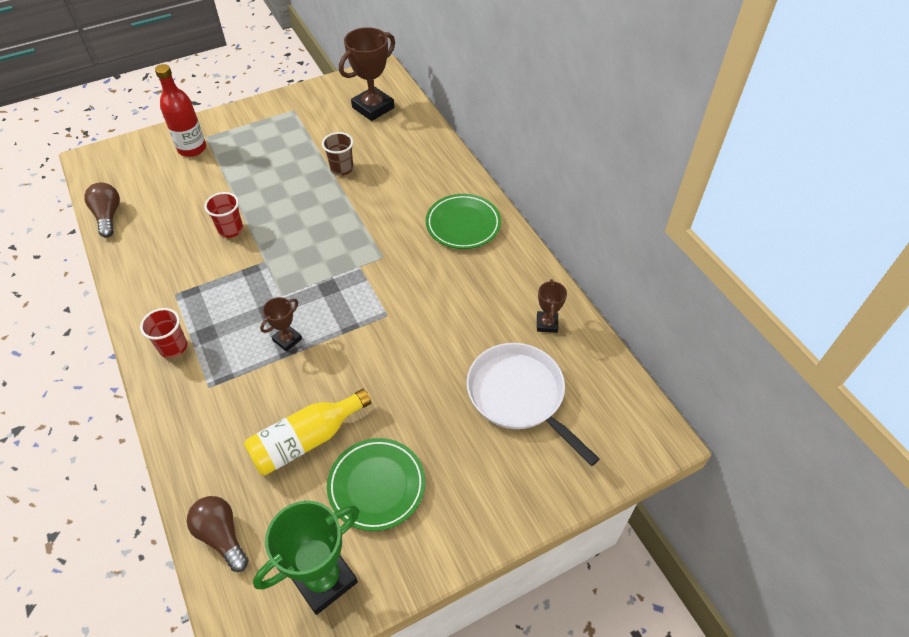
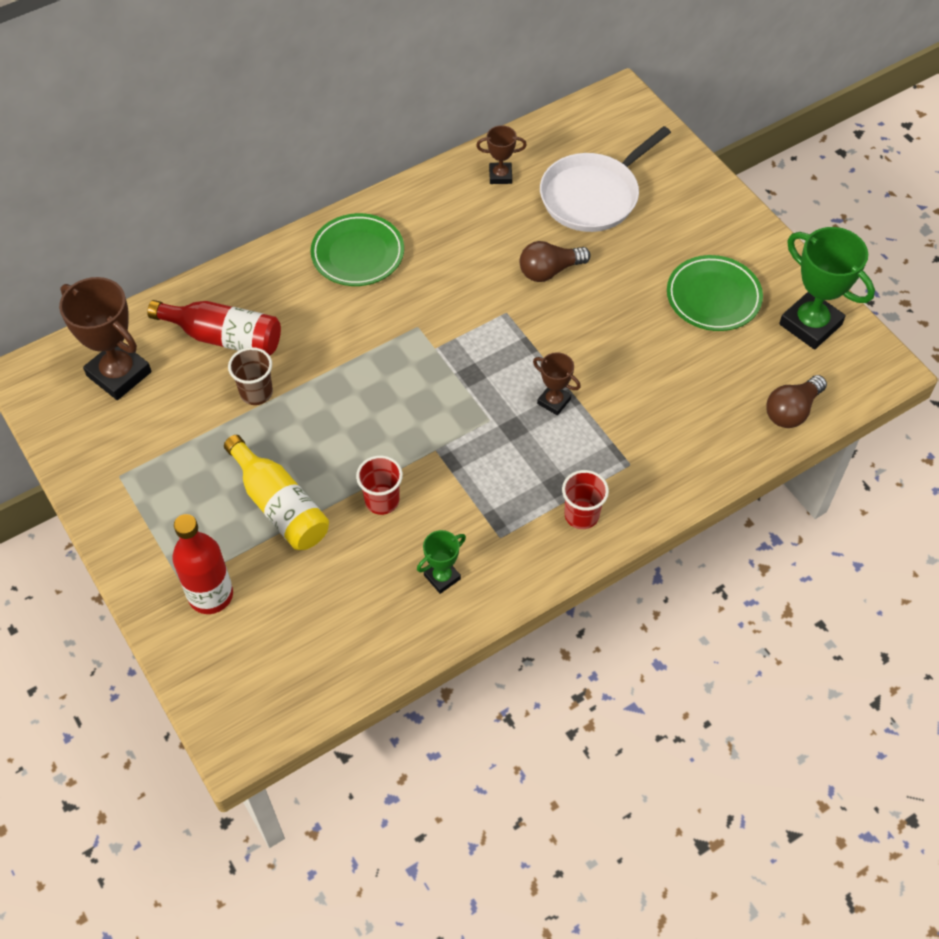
camera: 95 degrees left, 5 degrees up
(108, 216) = (364, 667): brown light bulb -> brown light bulb (549, 271)
(156, 259) = (442, 577): none -> green trophy
(306, 440) = (677, 361): yellow bottle -> yellow bottle (280, 505)
(394, 153) = (224, 337): none -> red bottle

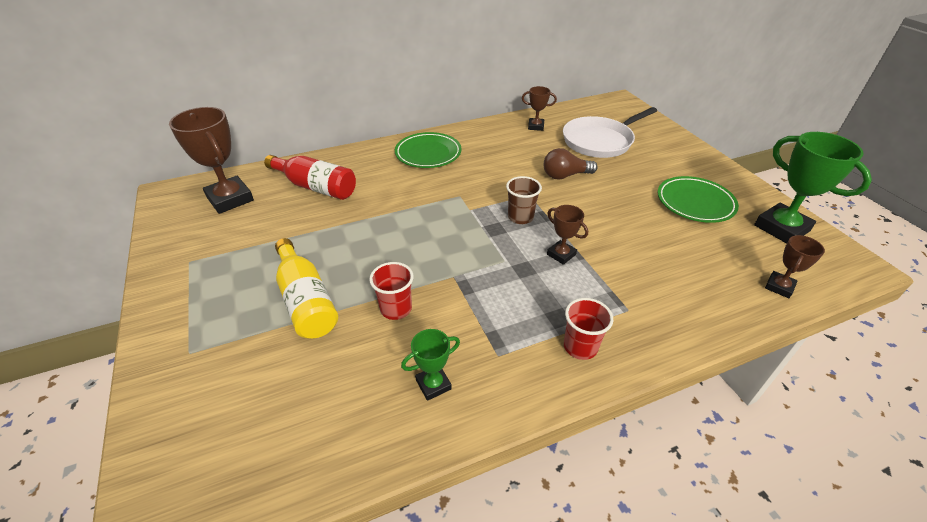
camera: 10 degrees right, 15 degrees down
(211, 595) = (208, 367): red bottle -> none
(256, 393) = (323, 221): brown cup -> brown cup (520, 217)
(792, 411) = (779, 287): brown light bulb -> brown trophy

